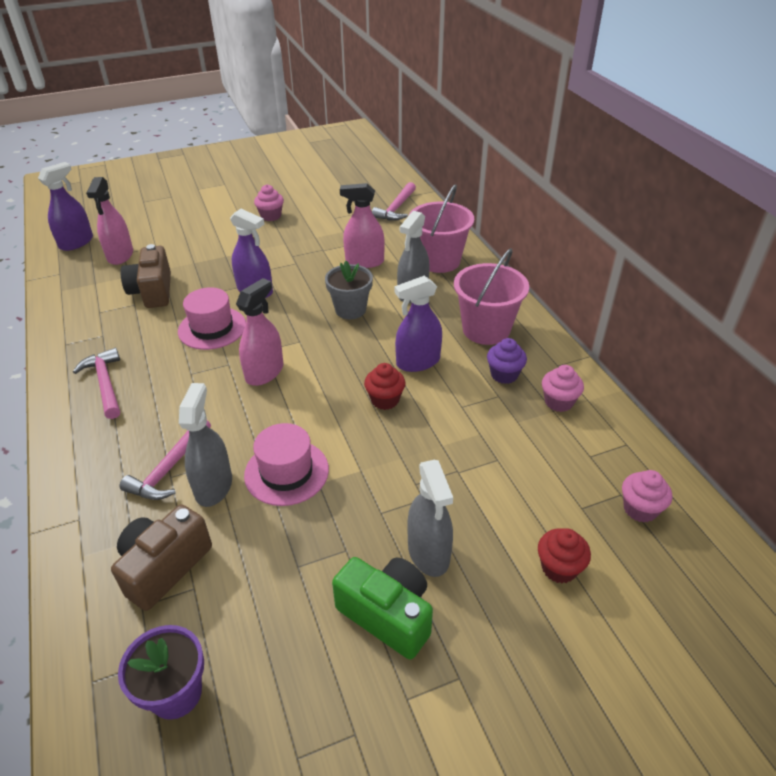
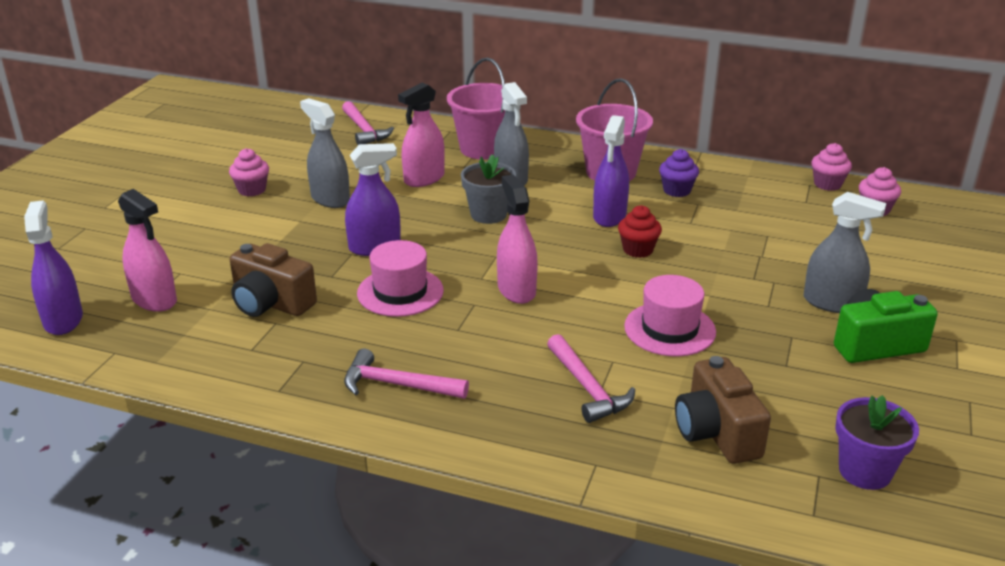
camera: 50 degrees left, 10 degrees down
(213, 486) = (642, 372): grey spray bottle -> grey spray bottle (330, 199)
(558, 402) = (736, 186): pink cupcake -> pink cupcake (827, 184)
(559, 568) = (897, 261): red cupcake -> none

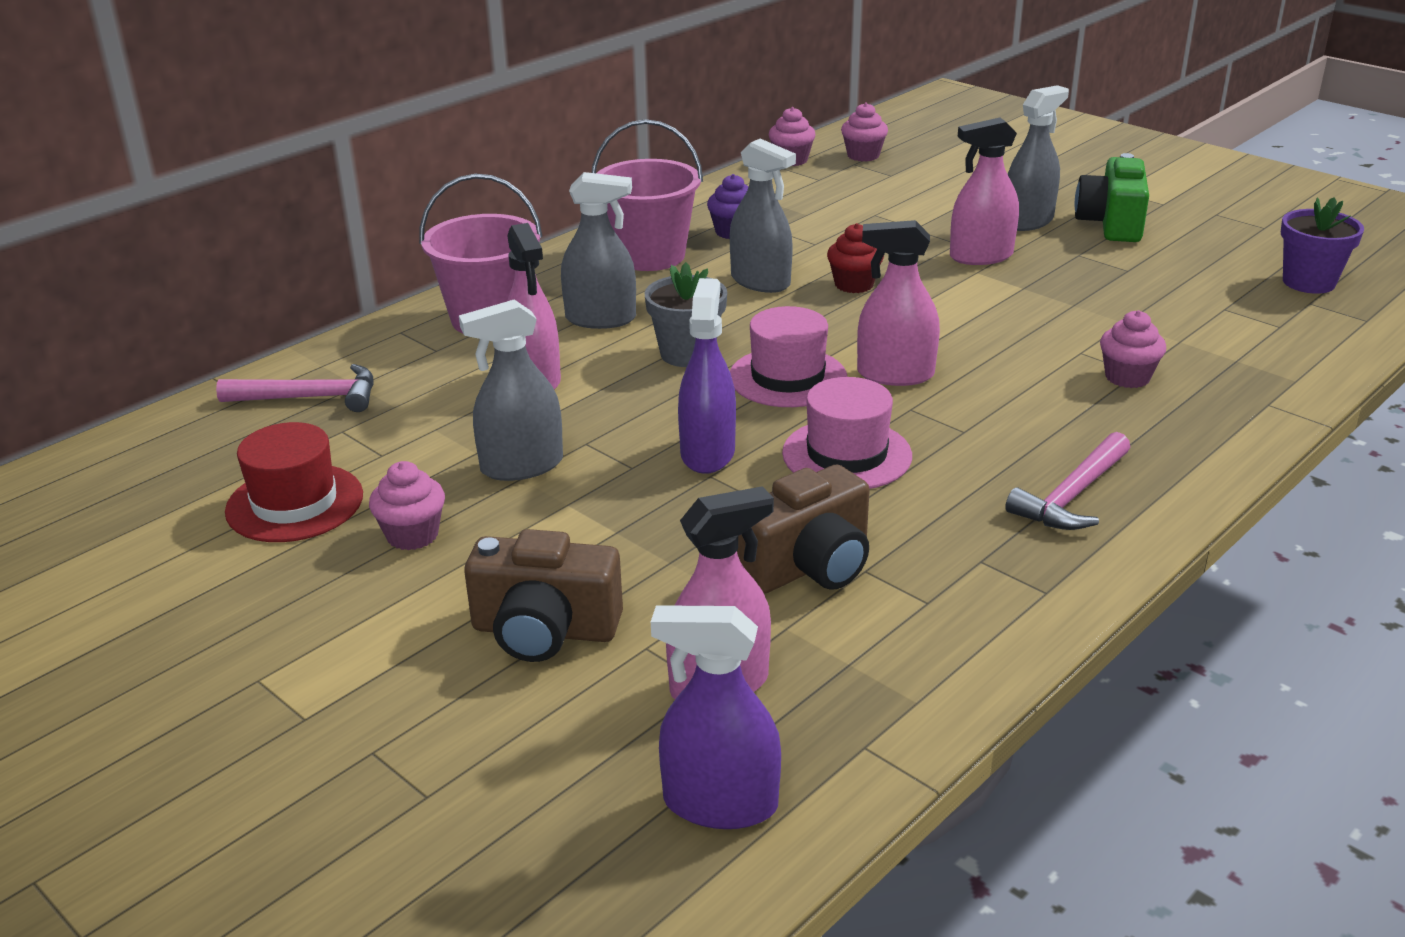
camera: 65 degrees left, 0 degrees up
(266, 156) = (295, 503): none -> red hat
(587, 388) = (1127, 377): pink hammer -> pink cupcake
(609, 216) = (760, 281): purple spray bottle -> grey spray bottle
(669, 329) = (1034, 307): pink hat -> pink hat (787, 377)
(716, 432) = (1231, 330): brown camera -> brown camera (545, 631)
(739, 292) = (981, 256): none -> pink spray bottle

